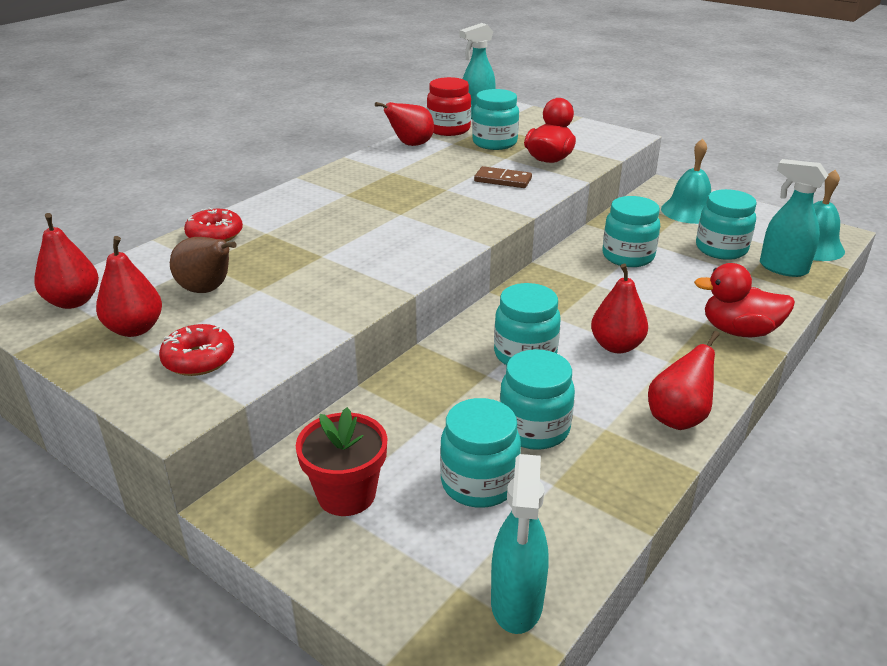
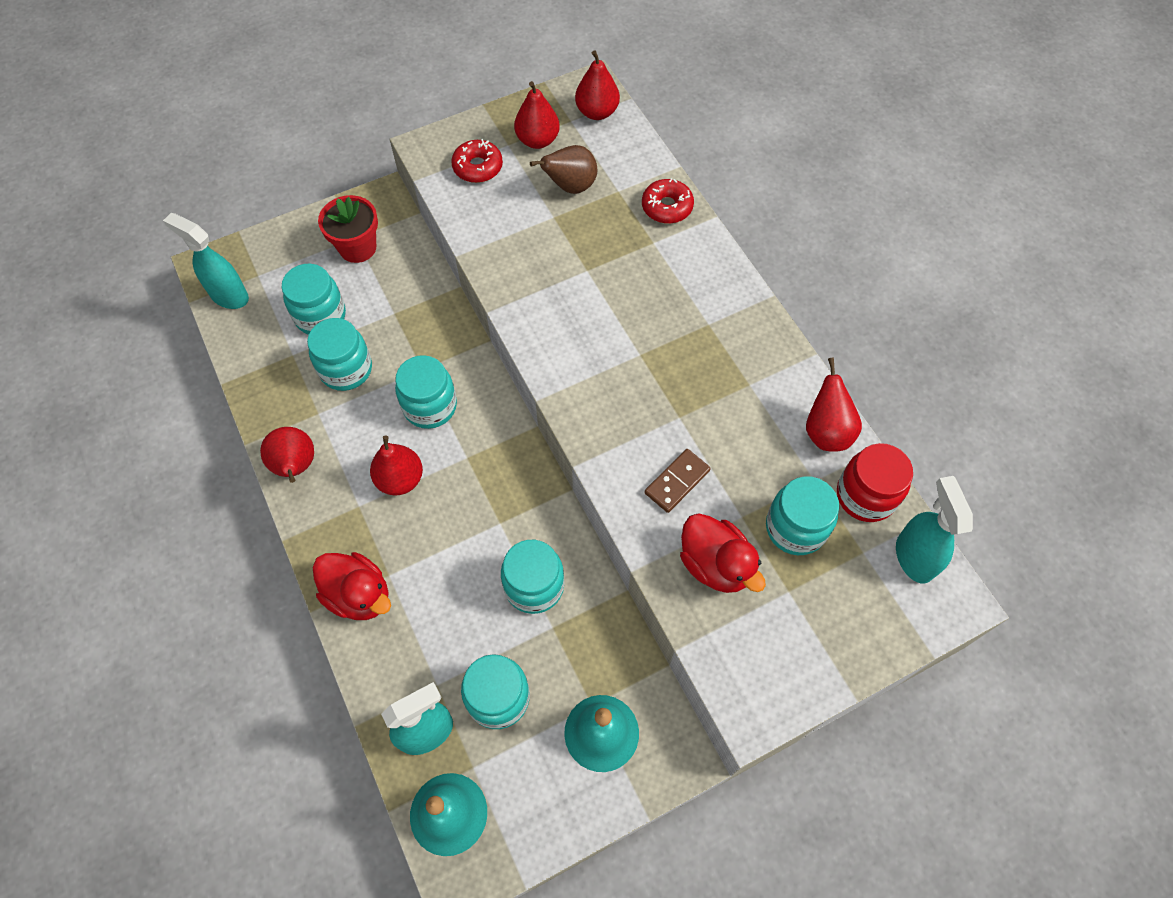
camera: 115 degrees right, 30 degrees up
(739, 331) = (359, 595): red duck -> red duck turned 90 degrees clockwise

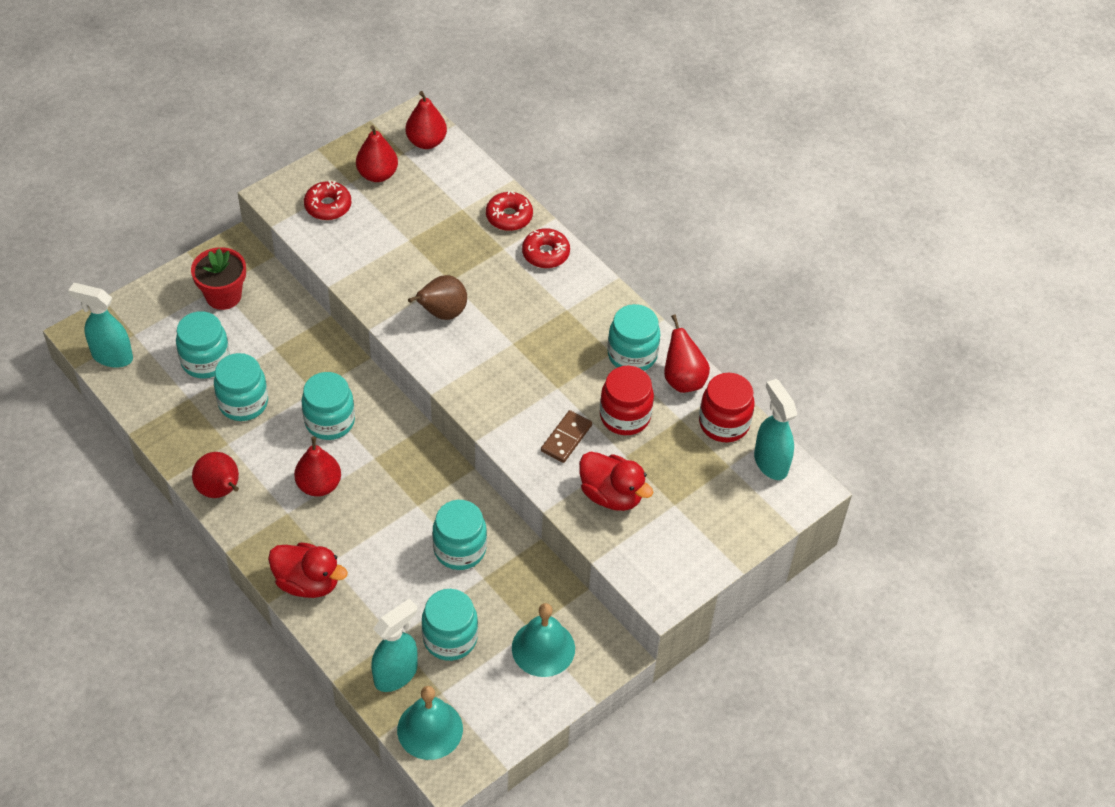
camera: 15 degrees left, 10 degrees down
(570, 186) = (417, 211): brown pear -> brown pear (442, 313)
(698, 255) = (545, 253): none -> red donut
(750, 466) = (625, 416): none -> red jar
(795, 528) = (671, 457): turquoise jar -> turquoise jar (632, 355)

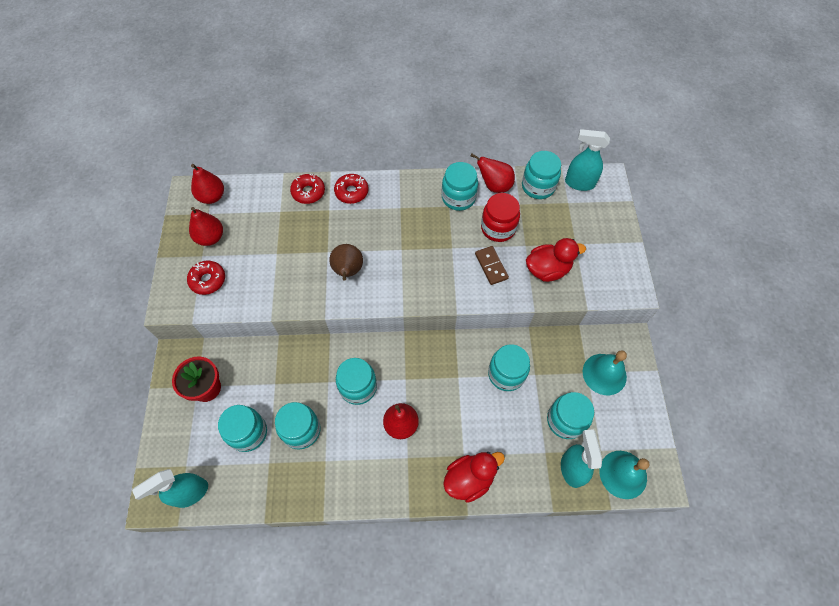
camera: 50 degrees left, 10 degrees up
(220, 490) = (358, 489): red pear -> none
(724, 423) = (538, 186): red jar -> turquoise jar

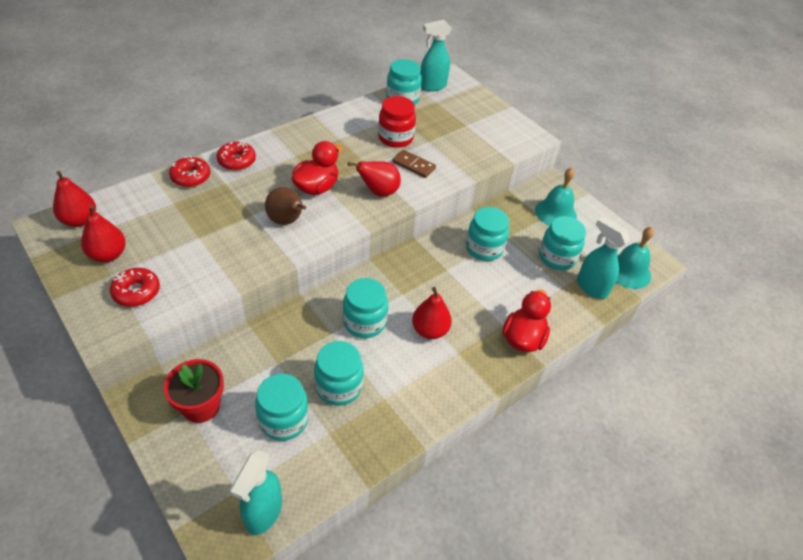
camera: 40 degrees left, 15 degrees down
(458, 198) = (342, 129): turquoise jar -> none
(494, 186) = (366, 111): red pear -> red pear (378, 192)
(547, 269) = (460, 150): red duck -> red duck (316, 187)

